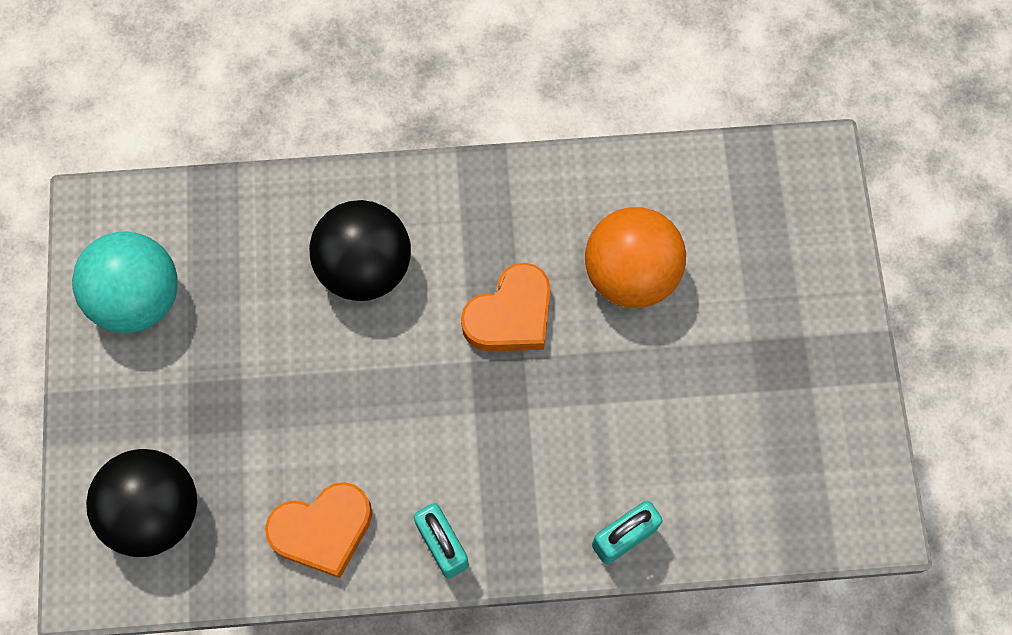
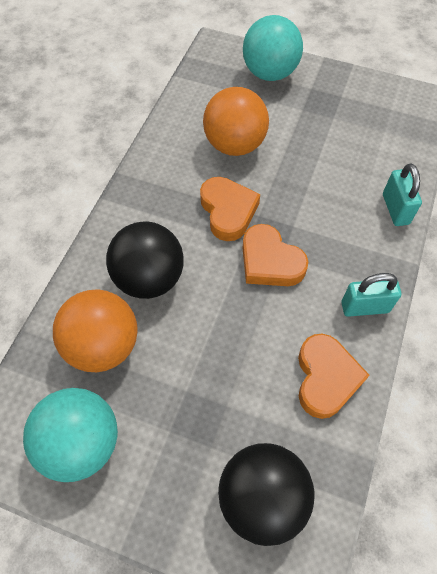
camera: 65 degrees left, 10 degrees down
(256, 261) = (103, 345): none -> orange ball
(456, 401) = (270, 261): none -> orange heart
(801, 263) = (270, 73): none -> turquoise ball

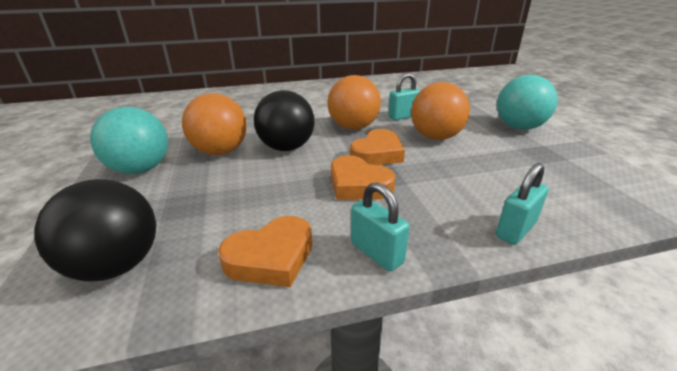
camera: 55 degrees right, 30 degrees down
(153, 192) = (353, 127): none -> orange ball
(167, 134) = (403, 116): none -> turquoise padlock
(270, 261) = (358, 185): orange heart -> orange heart turned 60 degrees counterclockwise

